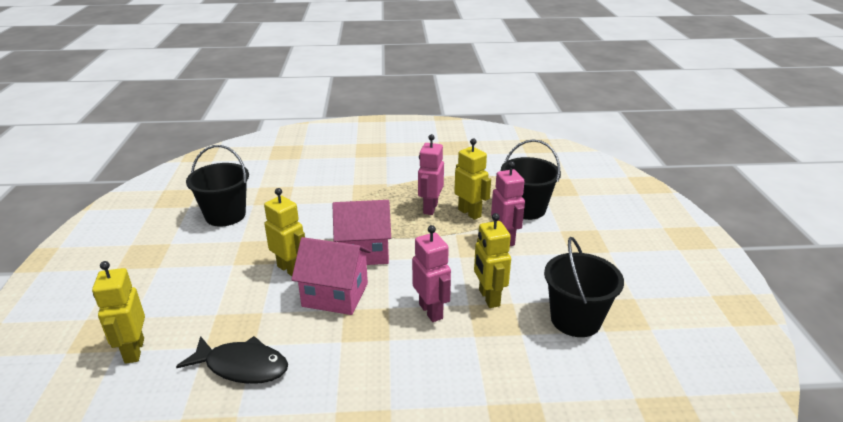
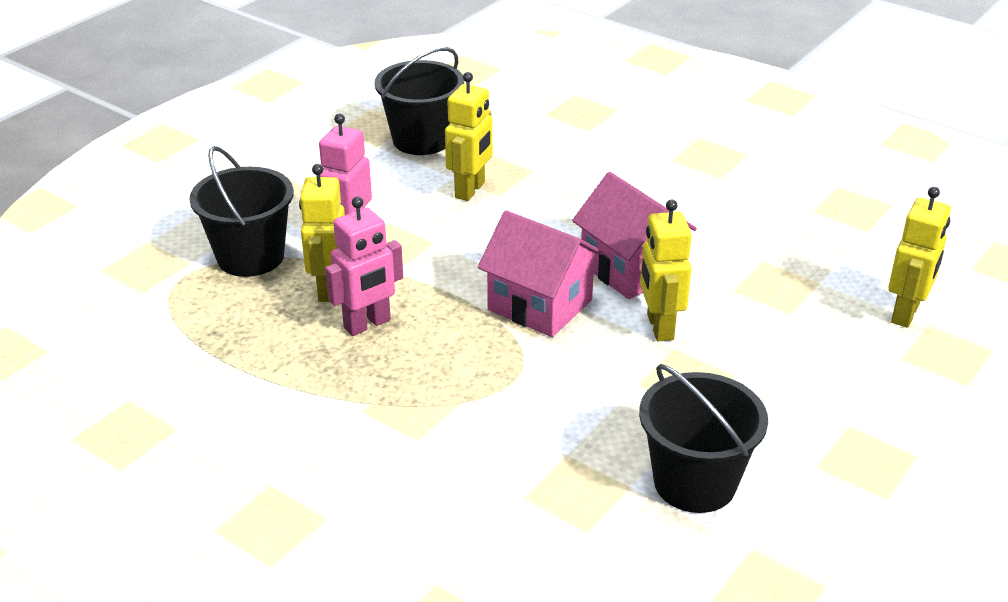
camera: 140 degrees left, 5 degrees up
(242, 366) = (787, 245): black fish -> none
(431, 311) = (545, 206): pink robot -> none

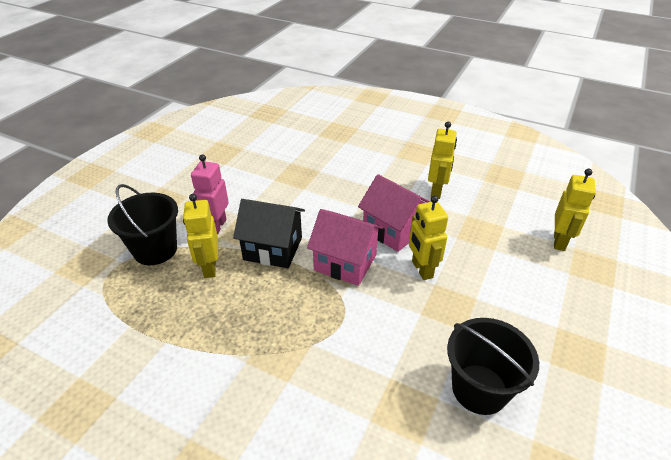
camera: 10 degrees left, 5 degrees up
(367, 324) = (239, 291): pink robot -> none
(422, 140) = (250, 158): black bucket -> none
(431, 274) = (273, 248): none -> black house
(470, 190) = (286, 187): yellow robot -> yellow robot (436, 191)

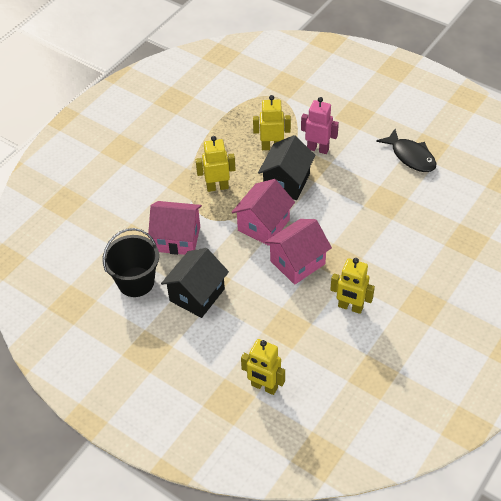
camera: 100 degrees right, 10 degrees up
(155, 250) = (295, 117): black bucket -> none
(233, 162) = (410, 156): none -> black fish
(387, 349) = (177, 239): none -> pink house
(421, 269) = (247, 273): yellow robot -> yellow robot (217, 187)
(472, 313) = (197, 295): none -> black house

